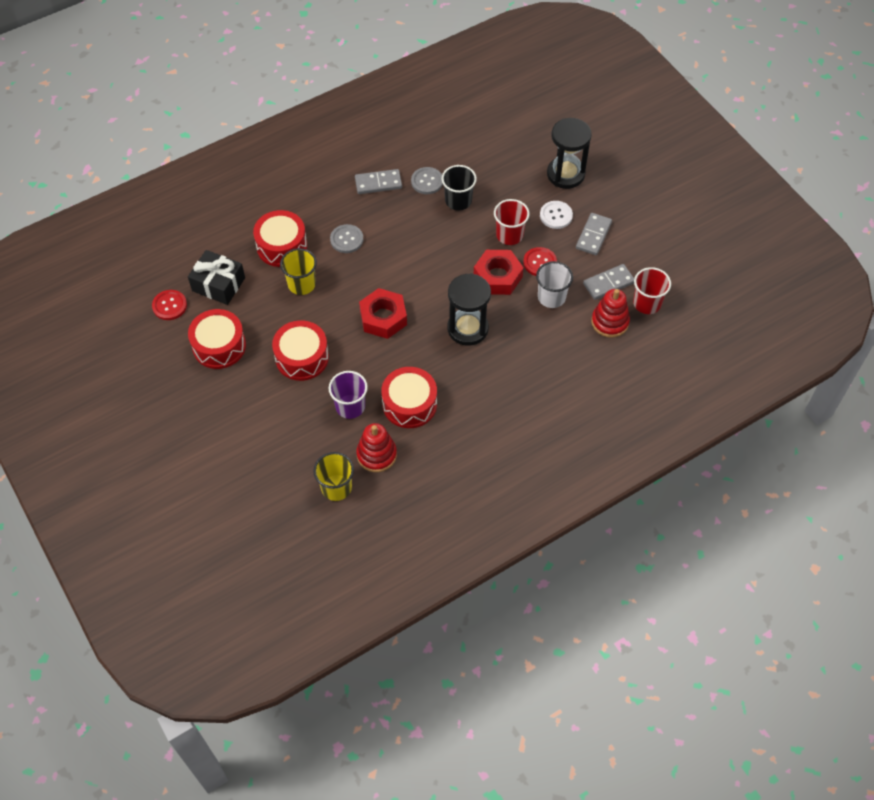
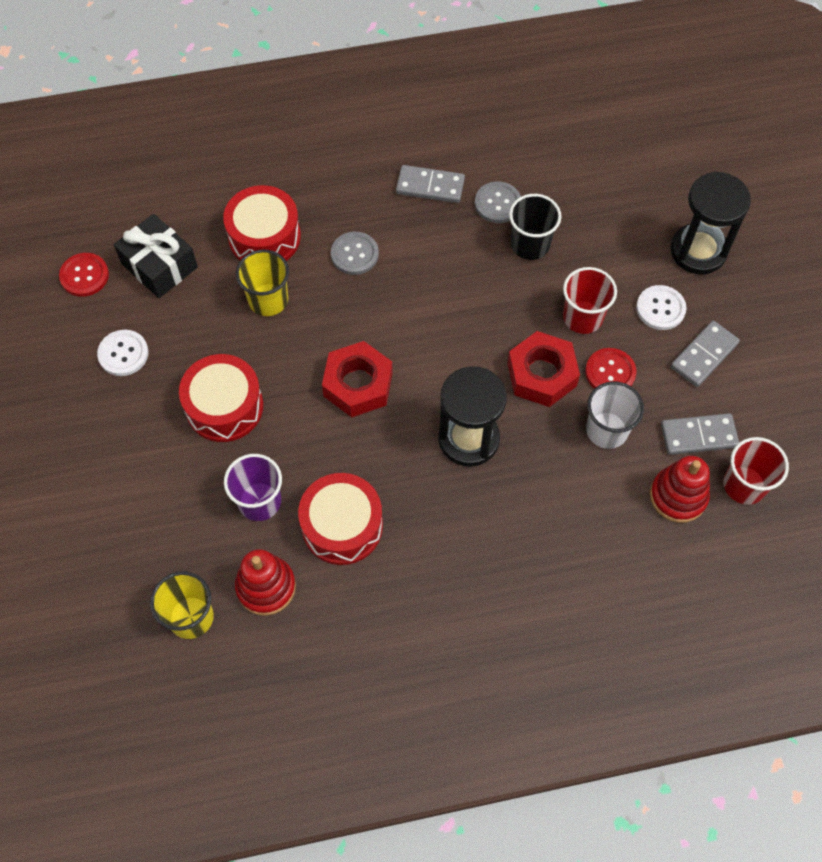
camera: 20 degrees right, 5 degrees up
(219, 346) = (123, 354): red drum -> white button

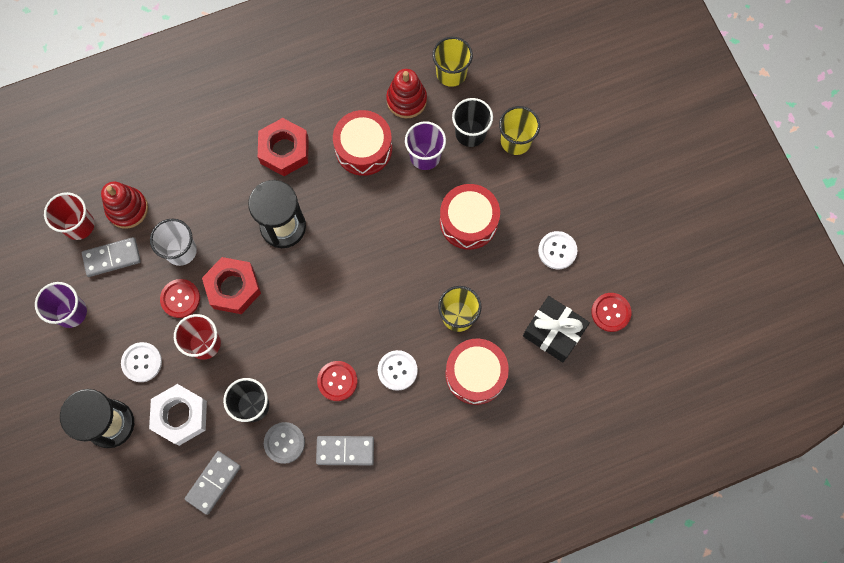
camera: 170 degrees right, 10 degrees up
(130, 501) = (515, 141): none -> yellow cup
(188, 523) = (470, 133): none -> black cup
(354, 254) = (397, 370): grey button -> white button
(358, 384) = (373, 256): red nut -> red nut (284, 150)
(427, 254) = (337, 381): none -> red button
(615, 247) = (180, 416): none -> white nut
(704, 355) = (107, 326): grey domino -> grey domino (213, 483)
(750, 378) = (71, 312): none -> purple cup

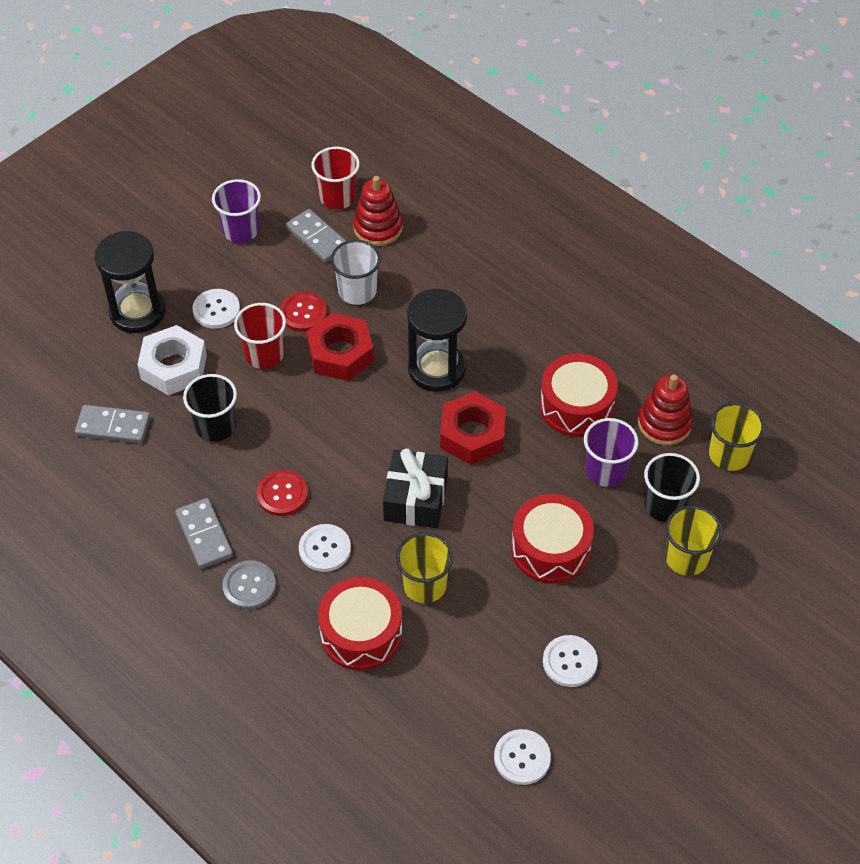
camera: 65 degrees right, 20 degrees down
(284, 150) = (527, 333): red nut -> red nut (472, 434)
(284, 443) = (187, 473): grey button -> grey button (249, 586)
(553, 332) = (460, 700): black gift -> black gift (415, 499)
(610, 312) = (522, 758): red button -> white button

